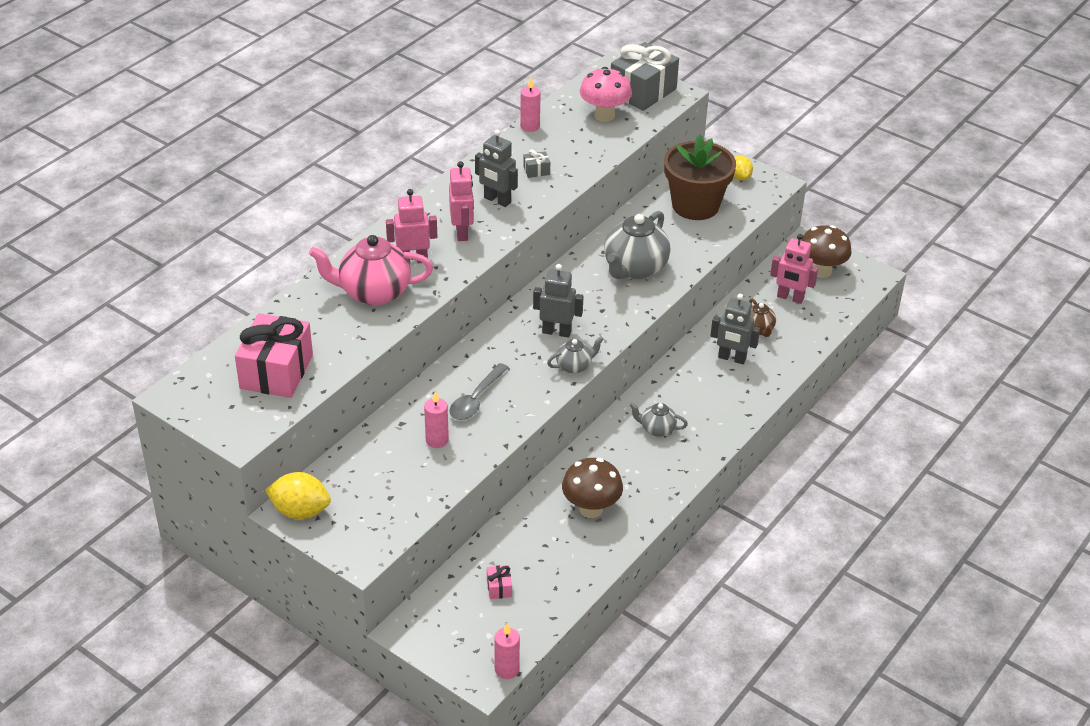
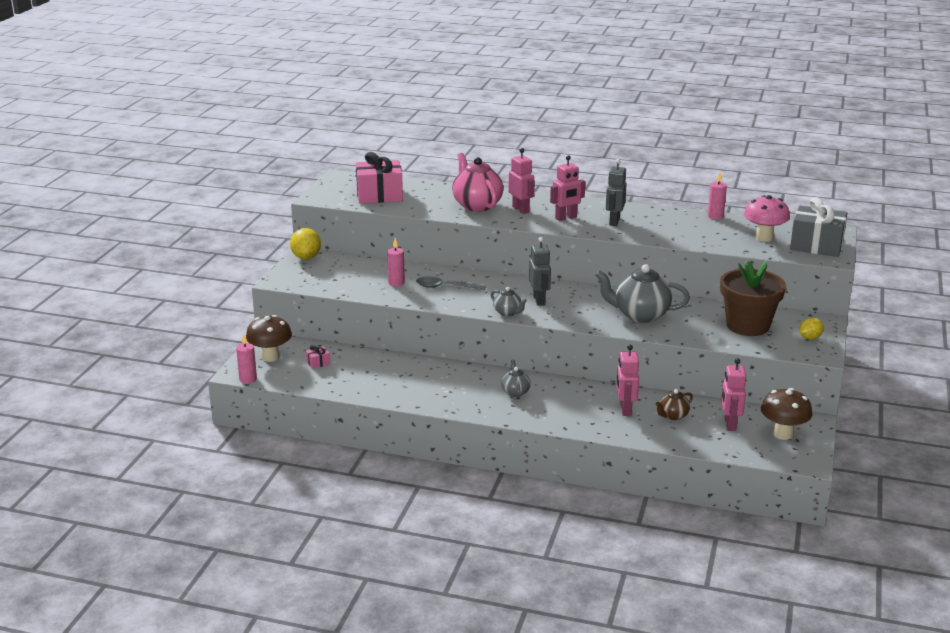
camera: 70 degrees right, 15 degrees down
(536, 171) = (664, 227): grey gift -> none
(591, 509) = (413, 381): brown mushroom -> brown mushroom (270, 357)
(732, 358) = (625, 410): grey robot -> pink robot

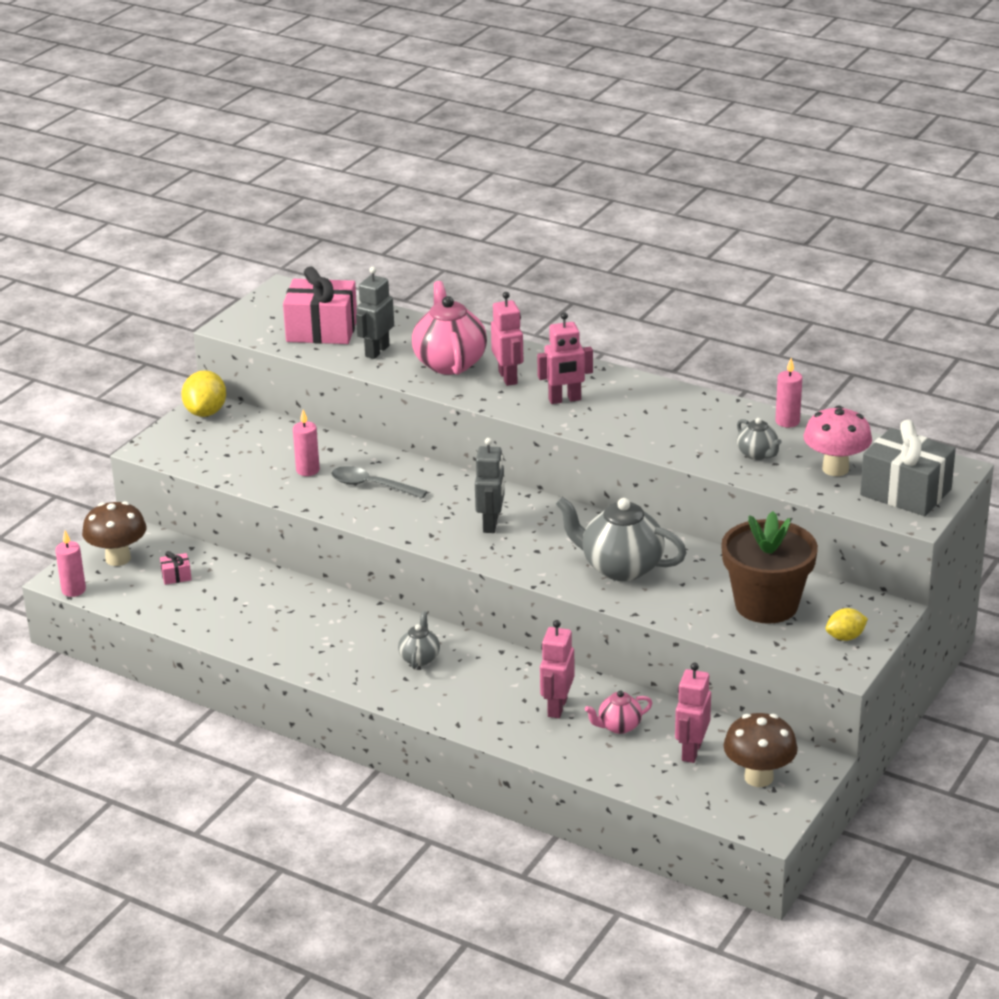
camera: 15 degrees right, 5 degrees up
(508, 313) = (435, 540): grey teapot -> grey teapot (757, 454)
(614, 221) = (631, 414): grey robot -> grey robot (377, 351)
(673, 416) = (618, 726): brown teapot -> pink teapot

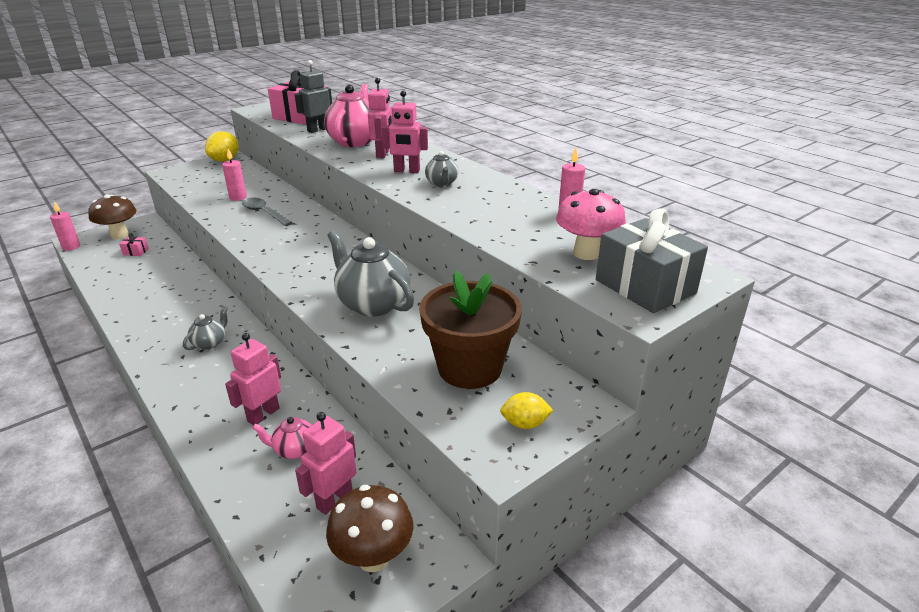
camera: 20 degrees right, 0 degrees up
(491, 524) = (311, 252): grey robot -> none
(757, 454) = (523, 230): grey teapot -> grey teapot (442, 183)

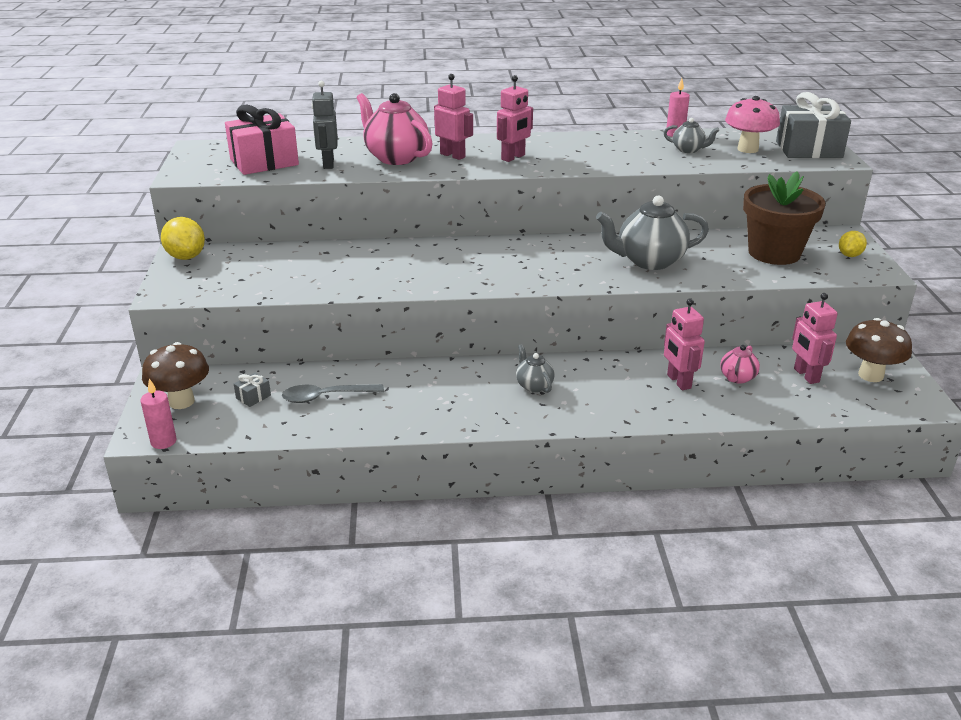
camera: 55 degrees left, 0 degrees up
(135, 252) = (253, 397): pink gift -> grey gift
(238, 197) = (326, 270): pink candle -> none
(264, 213) = (393, 265): grey spoon -> grey spoon (326, 397)
(442, 183) = (563, 154): grey teapot -> grey teapot (688, 150)

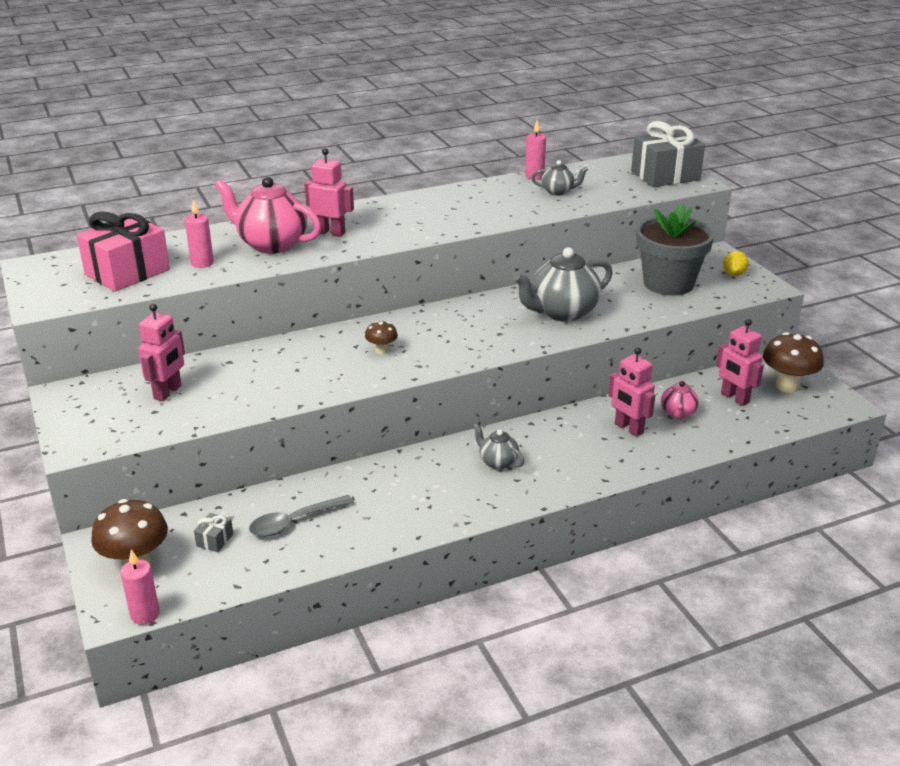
camera: 20 degrees left, 0 degrees up
(186, 257) = (71, 396): yellow lemon -> none
(328, 164) = (202, 263): grey robot -> pink candle
(460, 265) = (381, 351): none -> brown mushroom
(513, 157) = (394, 225): pink robot -> pink robot (168, 392)
(747, 149) = (611, 183): pink mushroom -> none
(774, 253) = (668, 283): brown flower pot -> grey flower pot

